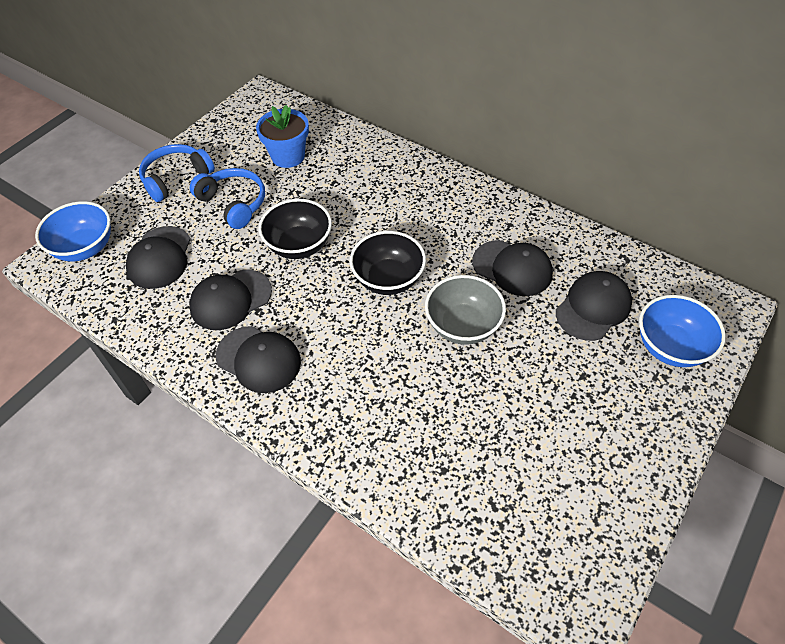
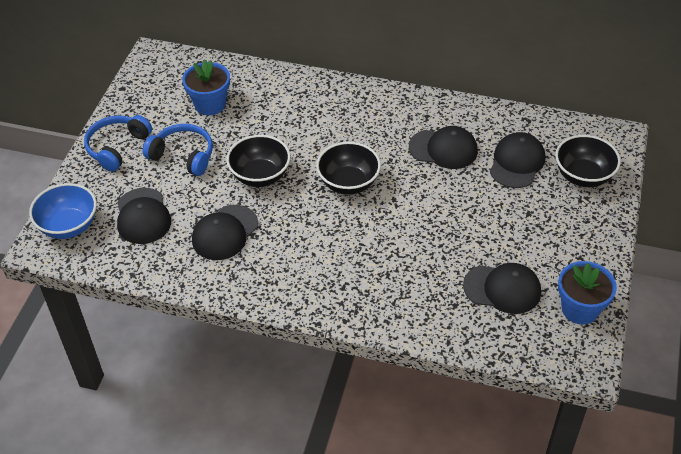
camera: 20 degrees left, 5 degrees down
(258, 359) = (273, 270): black cap -> black cap (502, 289)
(462, 326) = (424, 202): grey bowl -> none
(601, 529) = (580, 309): none -> blue flower pot
(670, 347) = (583, 176): blue bowl -> black bowl

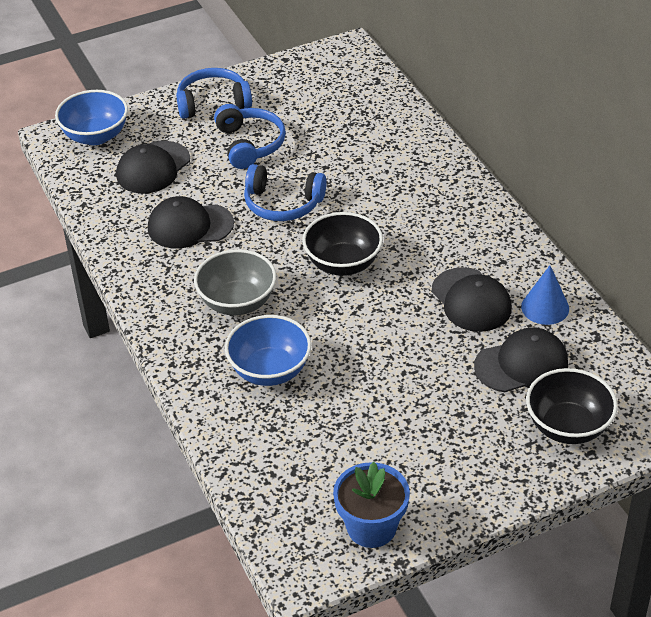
camera: 50 degrees right, 5 degrees down
(210, 104) = (332, 119): blue flower pot -> none
(260, 176) = (283, 204): black bowl -> blue headphones
(325, 253) = (237, 302): none -> grey bowl
(404, 275) = (270, 370): none -> blue bowl
(483, 124) = (545, 307): none -> blue cone
(502, 289) = (332, 452): black cap -> none

